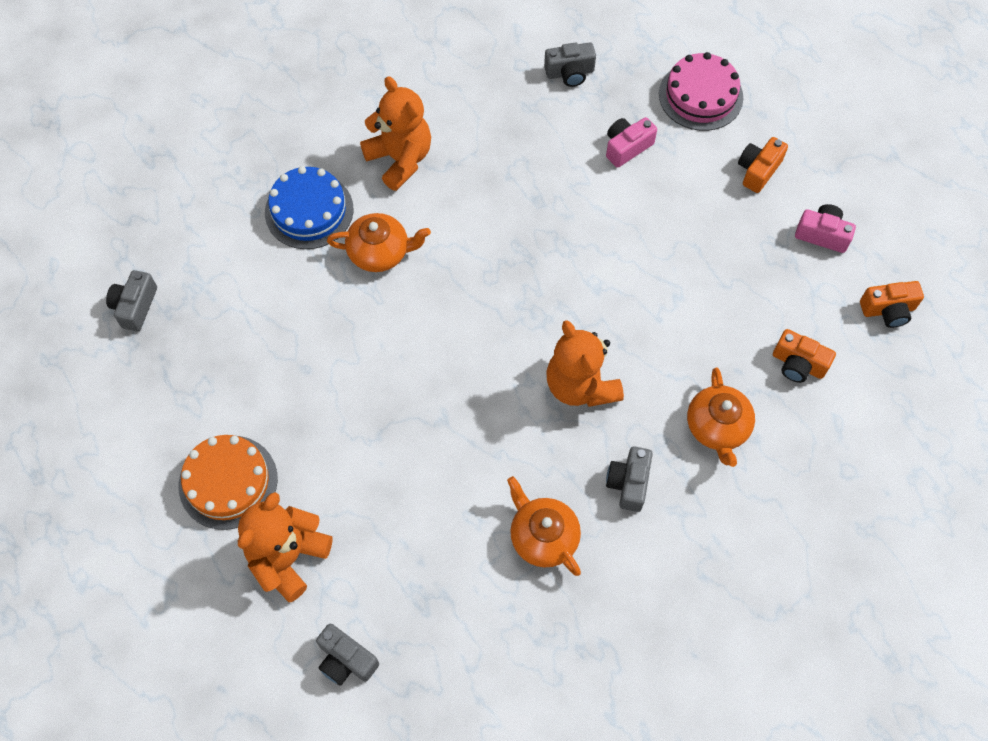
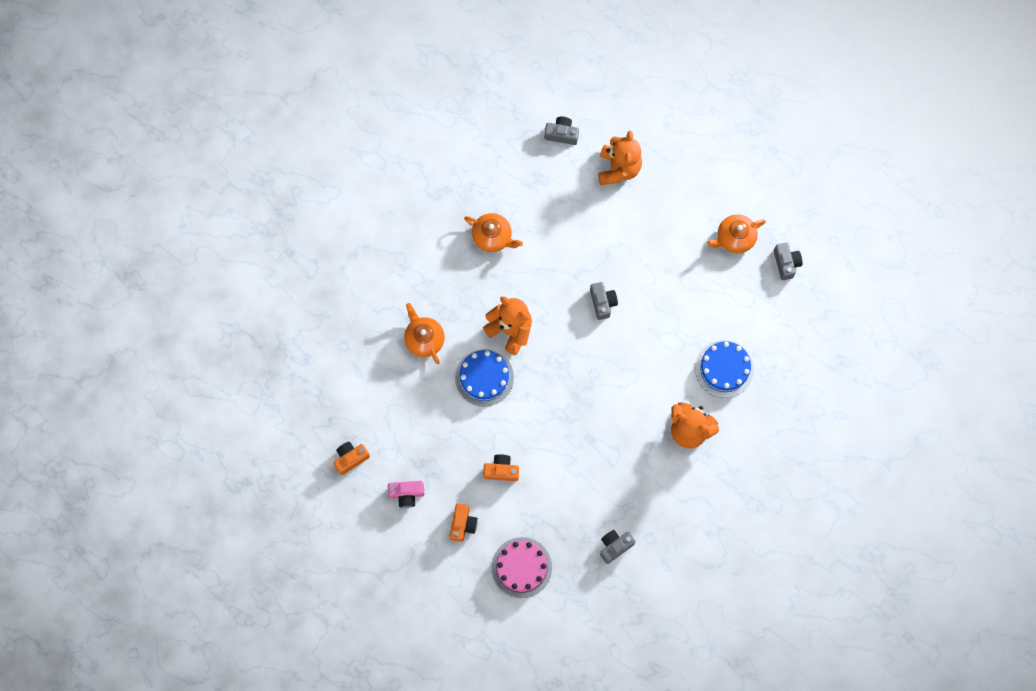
camera: 155 degrees right, 10 degrees up
(228, 482) = (672, 191): orange cake -> none
(380, 252) = (666, 360): orange teapot -> orange teapot (734, 238)
(627, 147) = (552, 504): pink camera -> none
(628, 483) = (460, 285): grey camera -> grey camera (602, 302)
(649, 336) = (484, 377): none -> blue cake
(798, 364) = (392, 398): orange camera -> orange camera (501, 470)

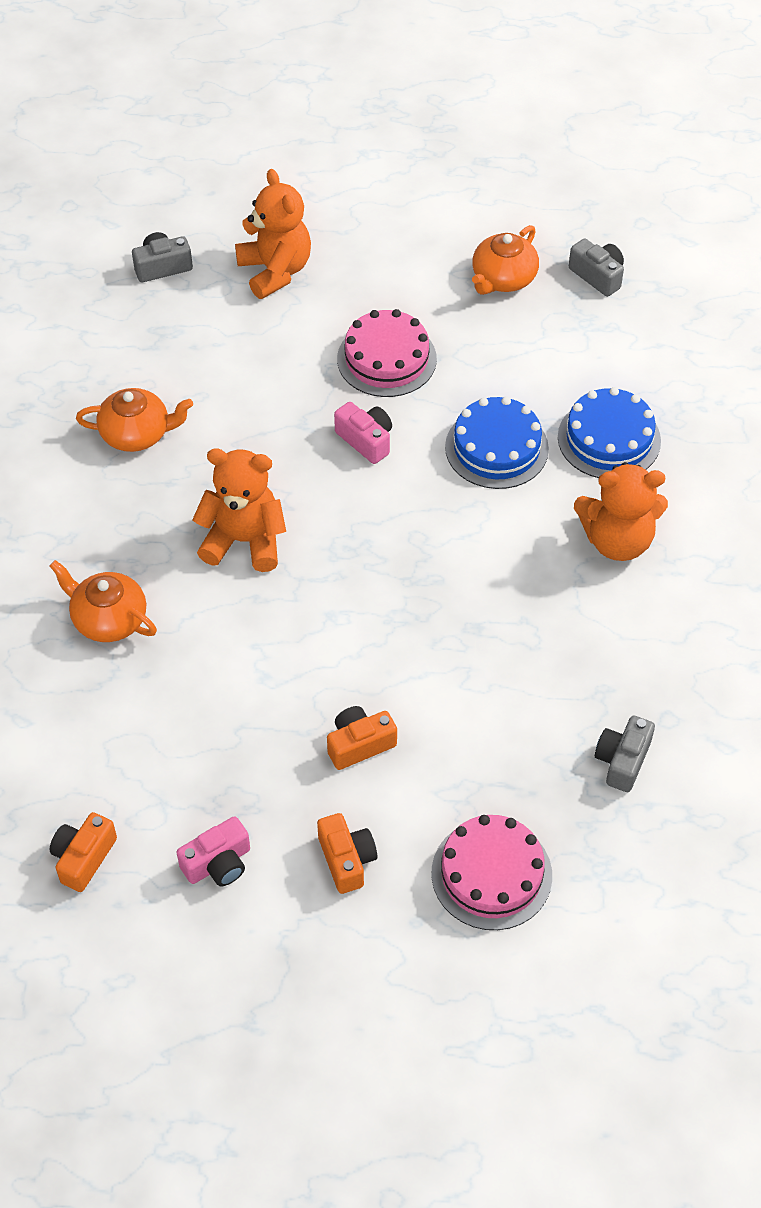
camera: 30 degrees left, 20 degrees down
(484, 377) = (244, 625): blue cake -> blue cake (496, 448)
(602, 302) = (366, 440): grey camera -> pink camera
(642, 257) = (386, 359): none -> pink cake

